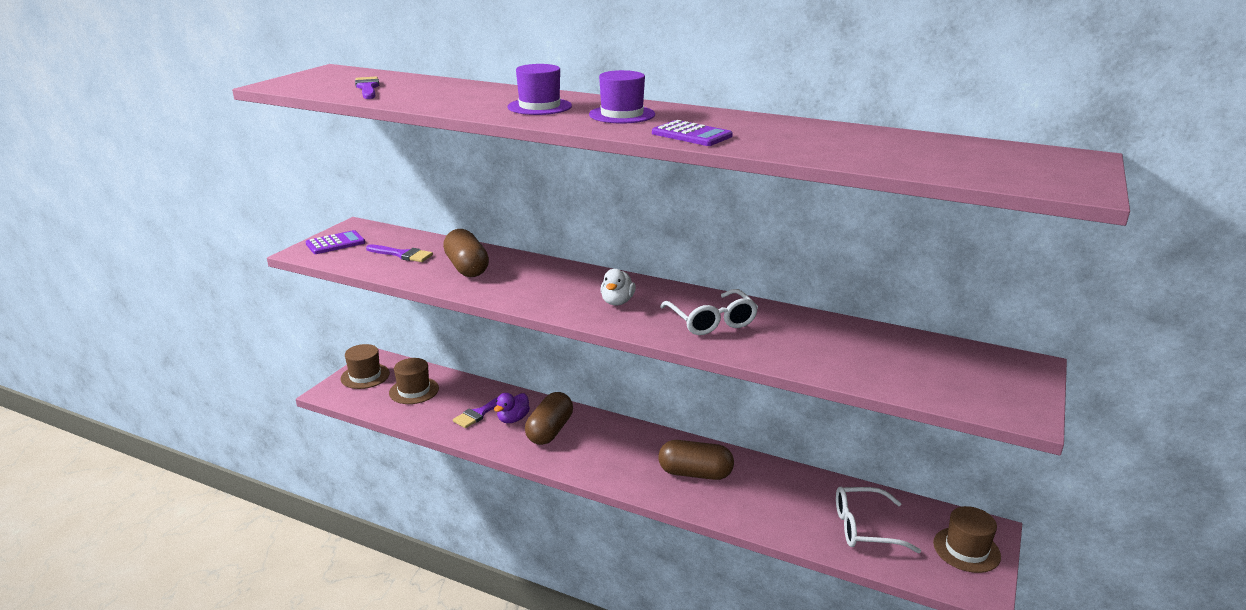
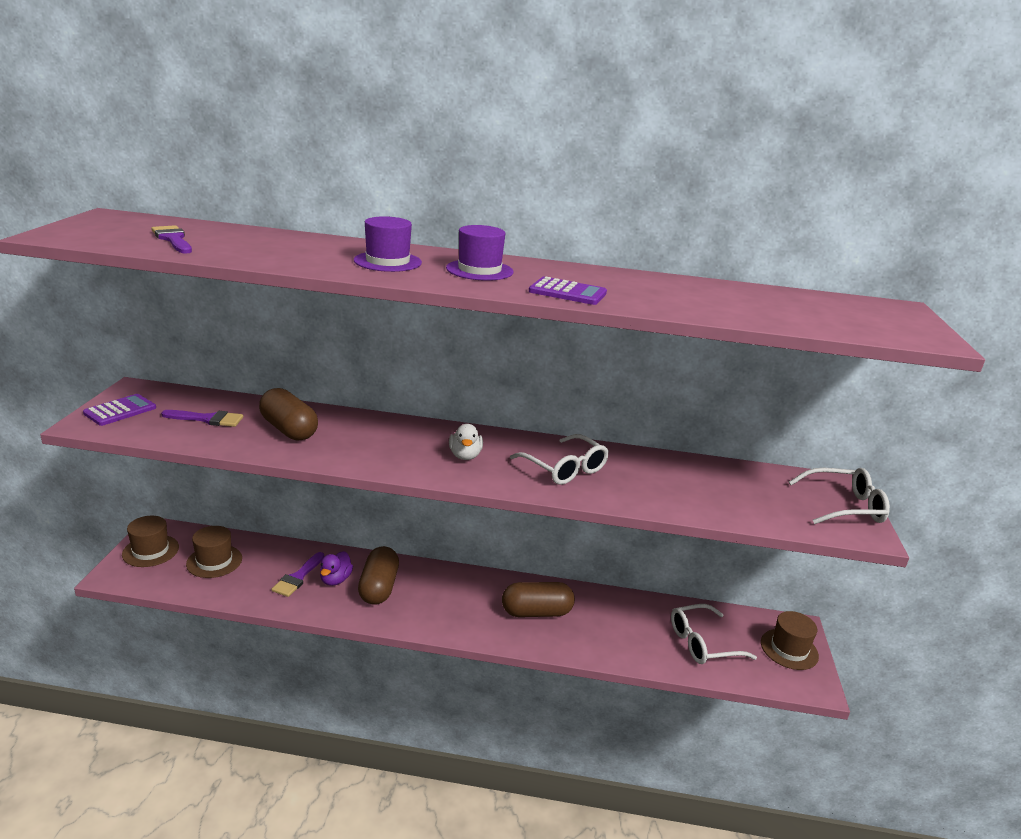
camera: 20 degrees left, 0 degrees up
(1015, 386) = (845, 506): none -> white glasses

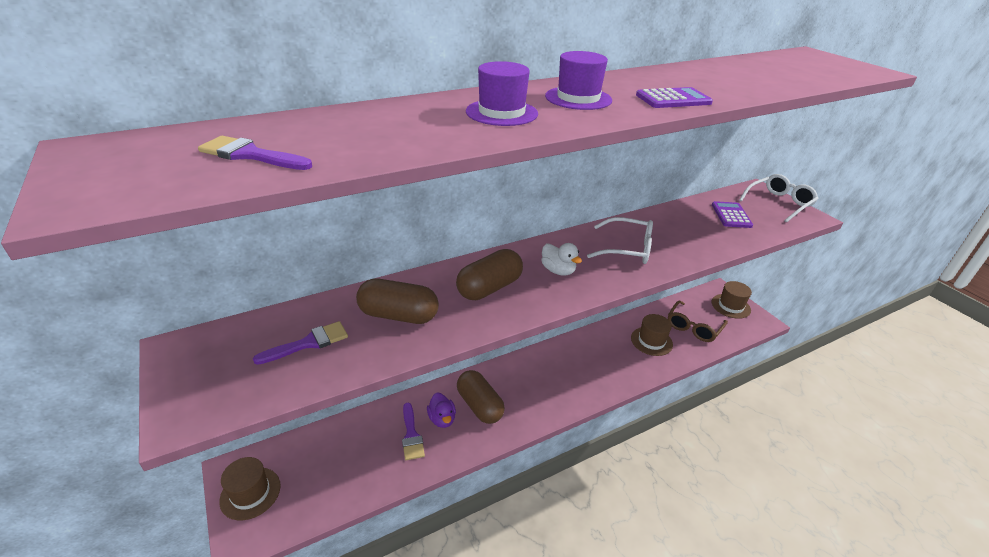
camera: 35 degrees left, 10 degrees up
(120, 411) = (199, 381): purple calculator -> purple calculator (731, 215)
(214, 561) = (324, 465): brown hat -> brown hat (651, 341)
(536, 612) = (594, 361): brown capsule -> brown capsule (489, 288)
(702, 643) = (693, 327): white glasses -> brown glasses

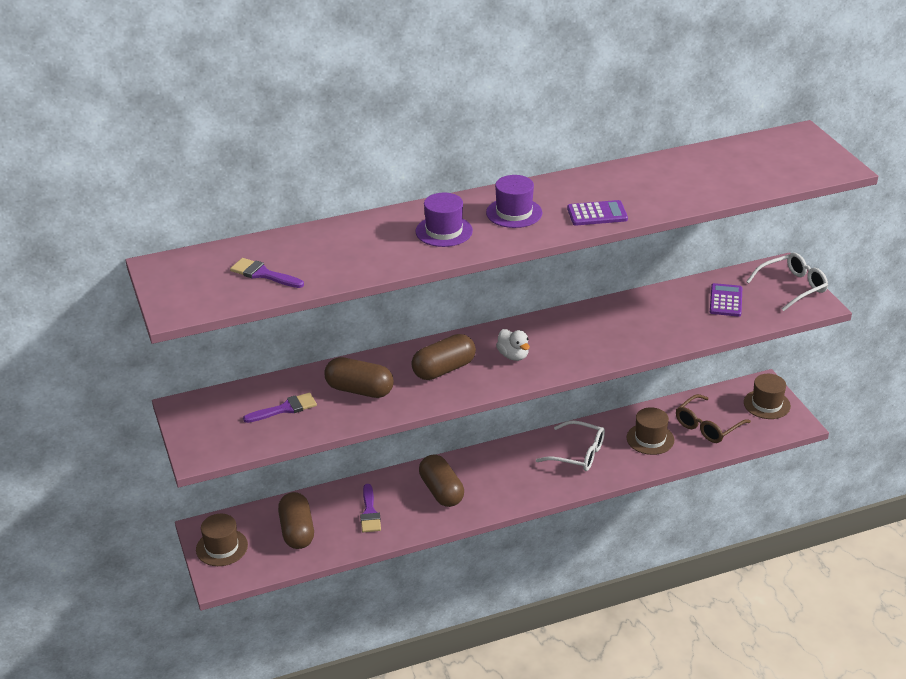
camera: 10 degrees right, 0 degrees up
(336, 464) = (297, 531): none -> brown capsule
(442, 419) = (401, 501): purple duck -> none
(627, 249) = (592, 336): white glasses -> white glasses (578, 454)

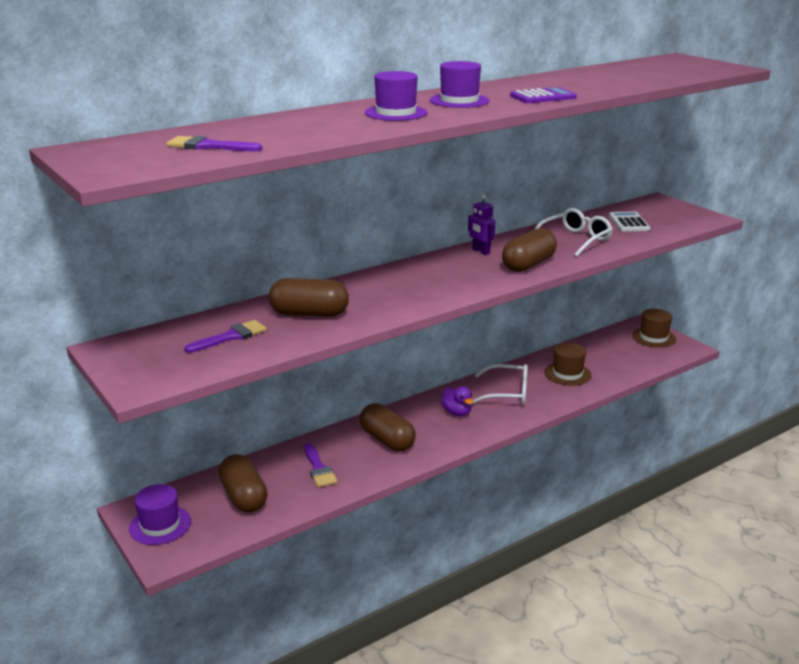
camera: 15 degrees left, 10 degrees down
(222, 547) = (160, 525): brown hat -> purple hat
(444, 369) = (392, 290): brown capsule -> brown capsule (528, 265)
(513, 355) = (457, 274): white duck -> none
(519, 469) = (457, 412): none -> purple duck
(551, 325) = (481, 251): none -> purple robot
(707, 426) = (613, 359): brown glasses -> none
(726, 301) = (629, 222): purple calculator -> white calculator
(792, 287) = (679, 210): white glasses -> white glasses (575, 240)

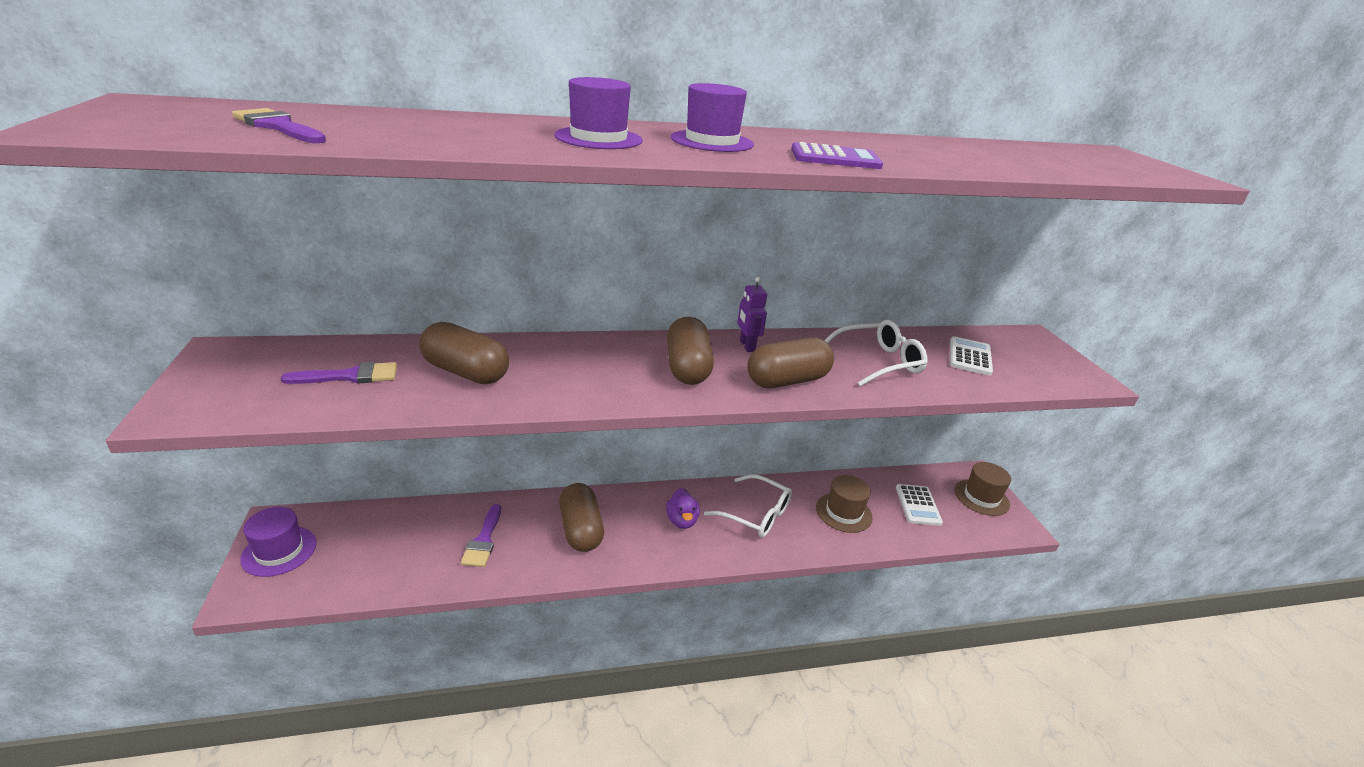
camera: 20 degrees right, 5 degrees up
(244, 497) = (383, 547): brown capsule -> brown capsule (687, 368)
(614, 354) = (917, 505): none -> white calculator

